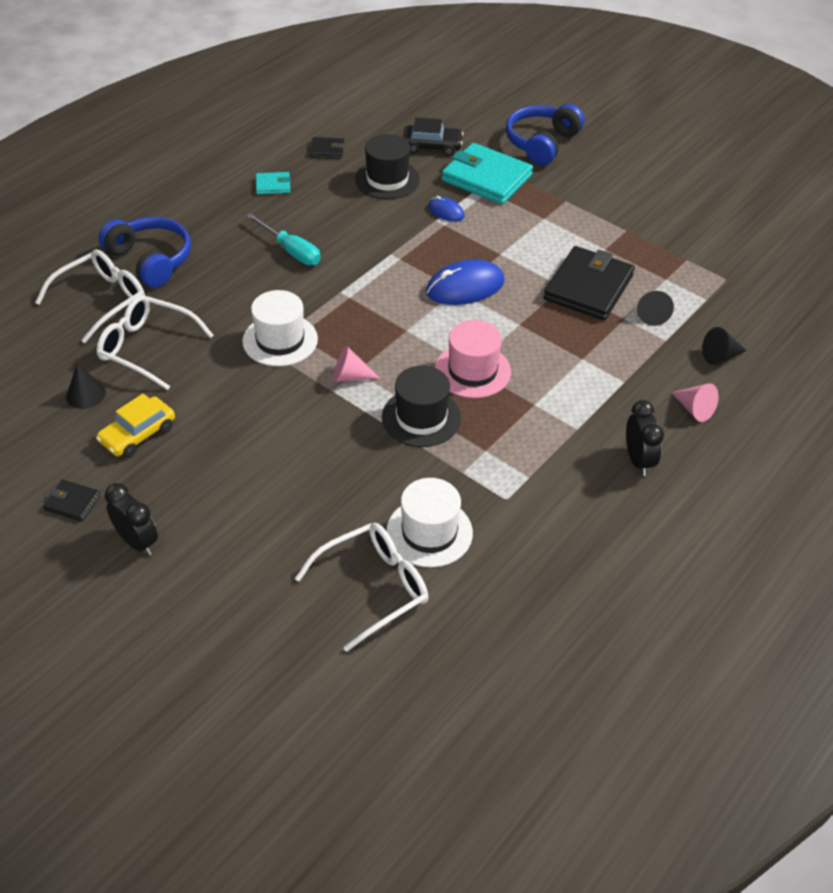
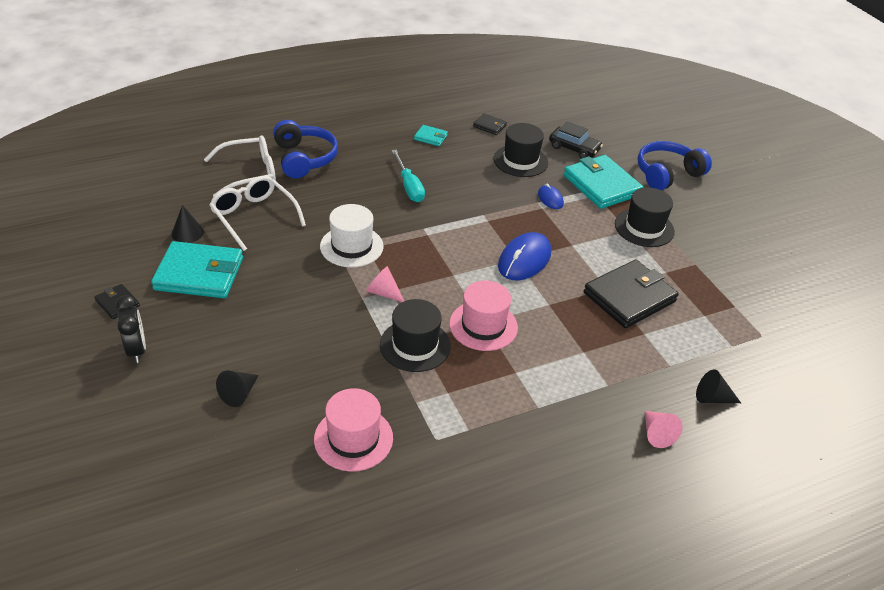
camera: 25 degrees right, 5 degrees down
(138, 434) = (199, 274): yellow car -> turquoise wallet
(373, 588) = (276, 463): white glasses -> none
(429, 532) = (353, 438): white hat -> pink hat
(465, 287) = (524, 259): blue mouse -> blue mouse turned 60 degrees counterclockwise
(556, 209) = (644, 228): none -> black hat
(638, 460) = (574, 456): black clock -> none
(651, 314) = (671, 339): black cone -> black cone (239, 393)

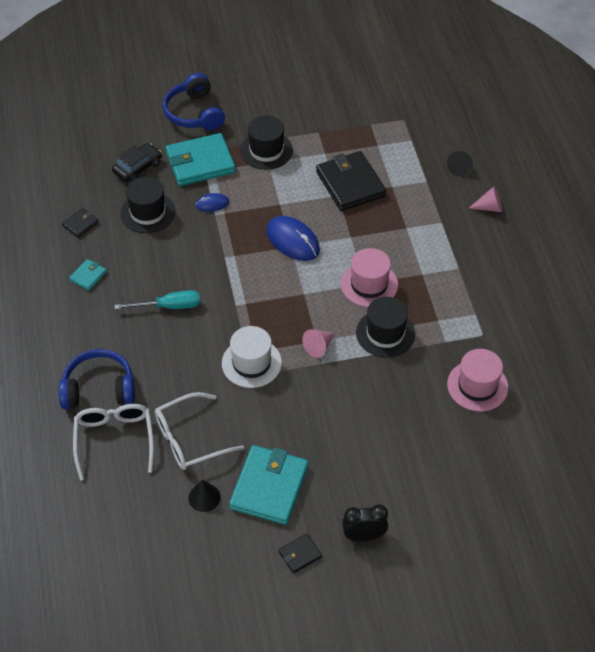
camera: 75 degrees left, 10 degrees up
(239, 393) = (424, 459): black cone -> none

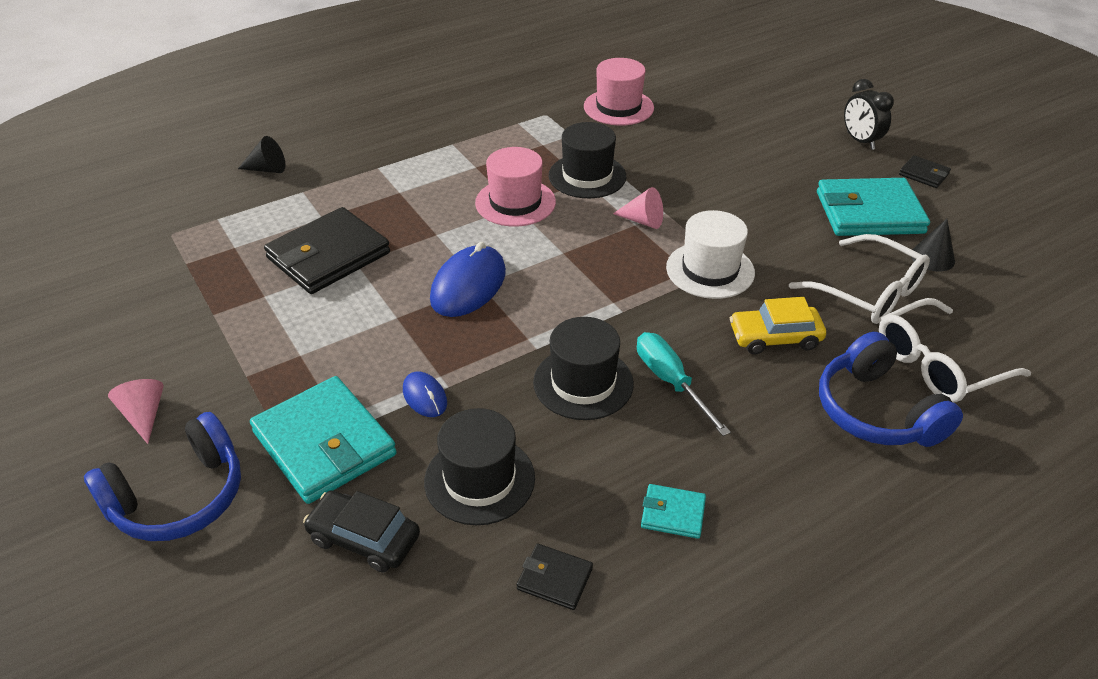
camera: 110 degrees left, 10 degrees down
(177, 369) = (775, 337): none -> yellow car
(266, 150) = (271, 364): black hat -> black hat (583, 383)
(489, 207) = (337, 138): pink cone -> pink cone (144, 415)

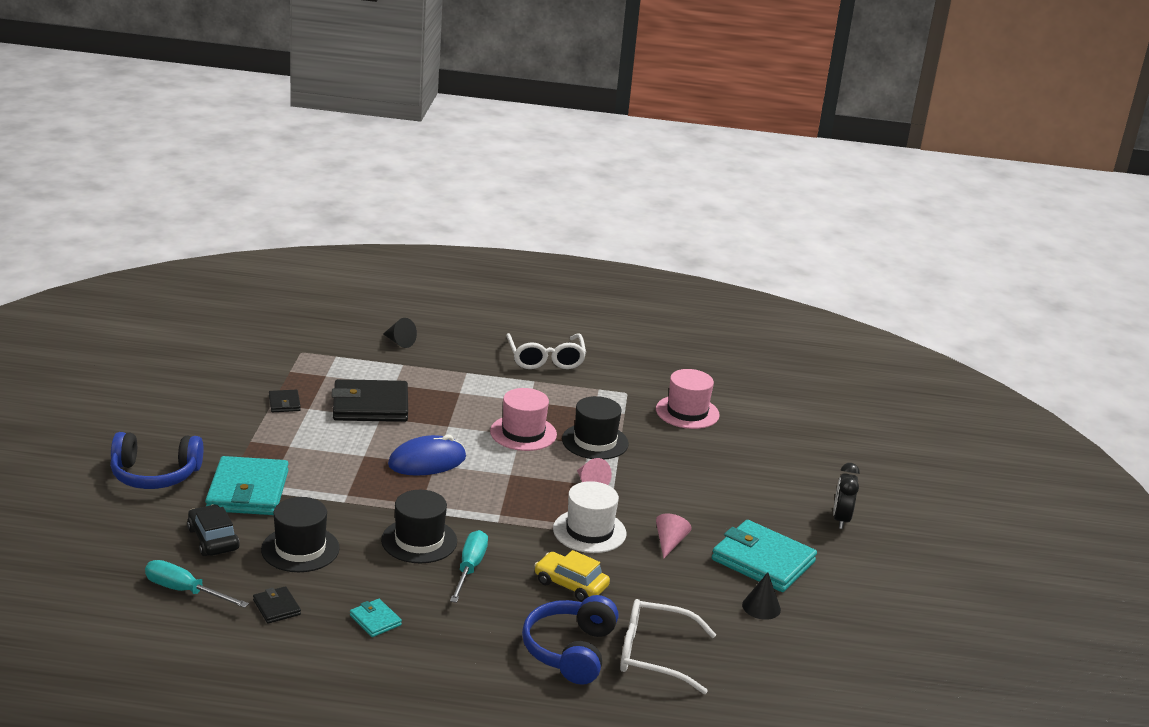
camera: 35 degrees right, 15 degrees down
(144, 415) = (182, 432): pink cone -> pink cone (669, 542)
(421, 641) = (184, 591): none -> turquoise screwdriver
(425, 396) = (325, 499): blue mouse -> none
(868, 292) = (677, 598): white glasses -> white glasses (545, 359)
(924, 174) = (853, 562): black wallet -> black wallet (284, 403)

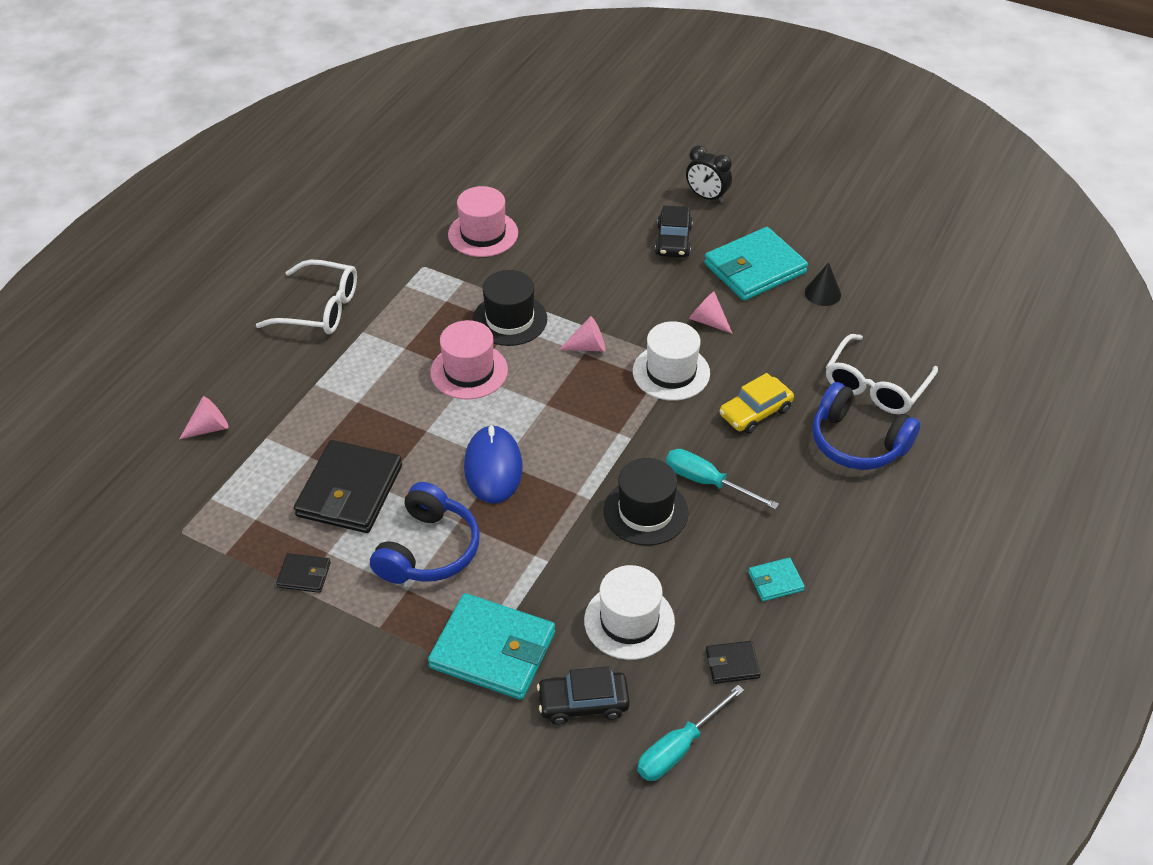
camera: 65 degrees left, 20 degrees up
(155, 475) = (419, 744): blue headphones -> blue headphones (428, 550)
(300, 549) = (629, 621): black hat -> white hat
(399, 342) = (209, 428): black cone -> pink cone
(761, 509) = (673, 241): none -> black car

